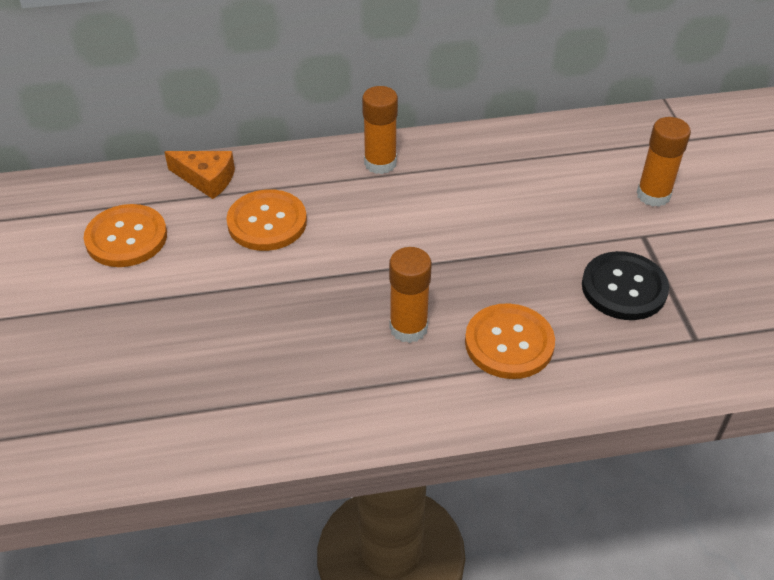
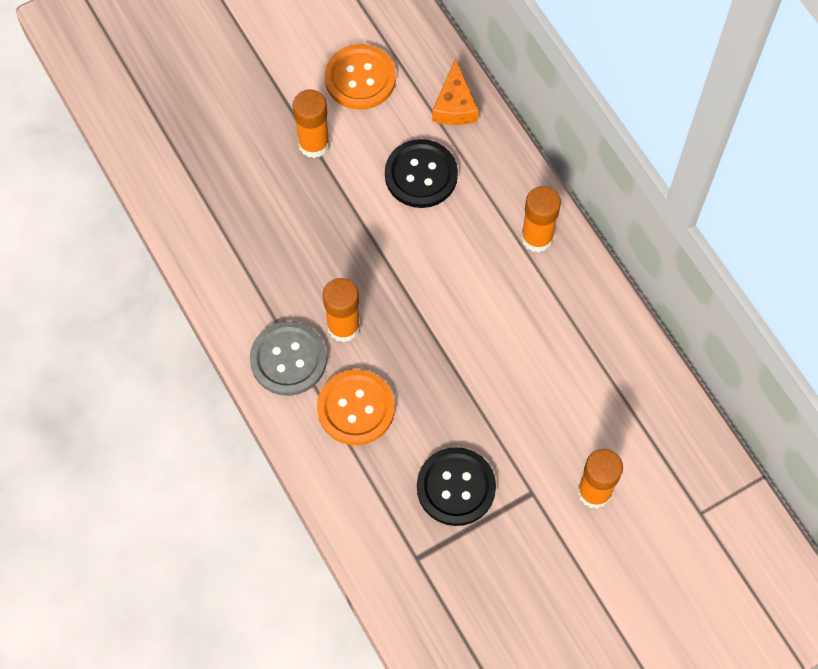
camera: 70 degrees right, 20 degrees up
(177, 294) = (314, 144): none -> orange glue stick
(267, 222) = (421, 175): orange button -> black button
(427, 386) = (288, 359): none -> grey button

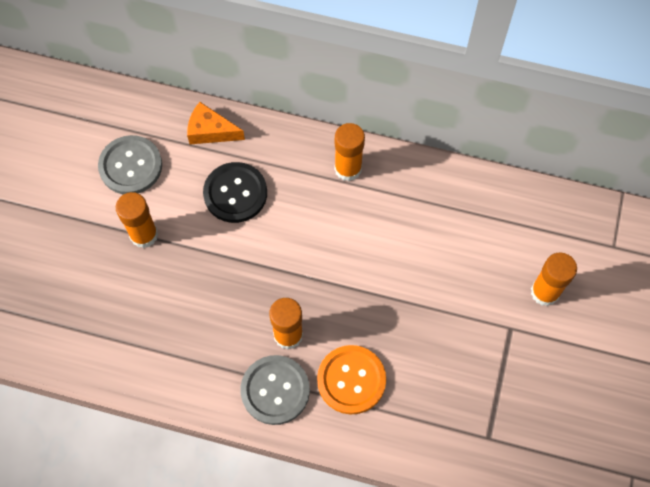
camera: 45 degrees left, 0 degrees up
(360, 78) = (130, 166): orange button -> grey button
(454, 105) = (210, 131): orange cheese -> orange cheese turned 150 degrees clockwise
(456, 487) = (464, 370): black button -> none

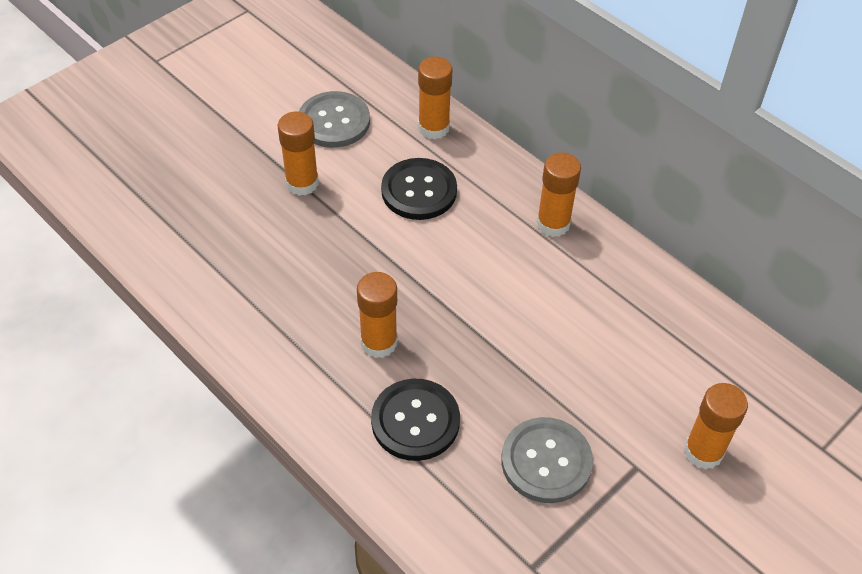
camera: 30 degrees right, 15 degrees down
(210, 131) = (434, 128): orange cheese -> orange glue stick
(275, 390) = (327, 387): grey button -> grey button (546, 461)
(351, 380) = (415, 421): orange button -> black button

